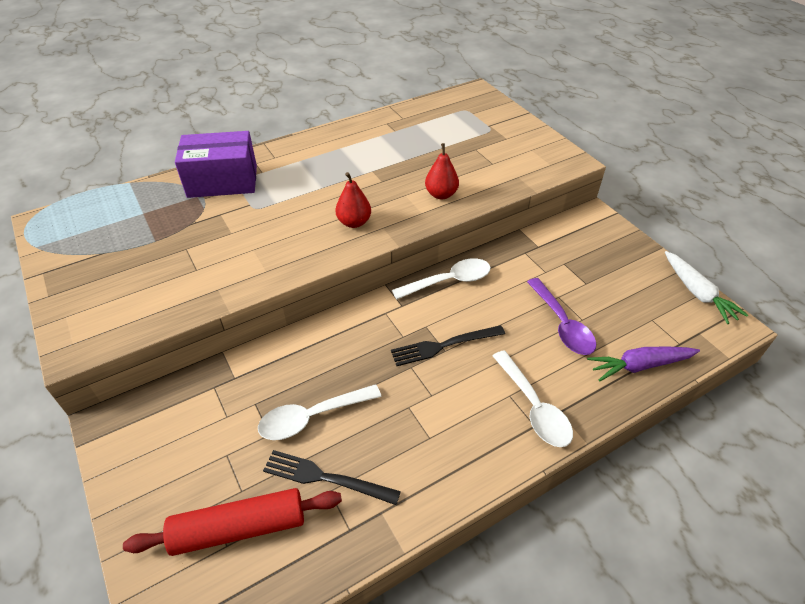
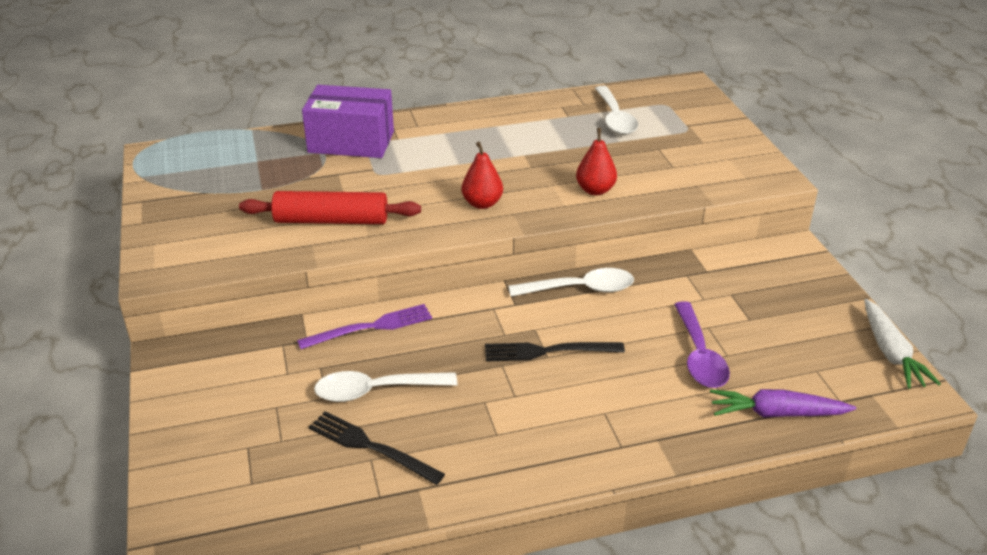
camera: 15 degrees right, 10 degrees down
(239, 528) = (268, 471): red rolling pin -> red rolling pin (331, 220)
(288, 353) = (371, 327): none -> purple fork
(534, 407) = (628, 429): white spoon -> white spoon (615, 118)

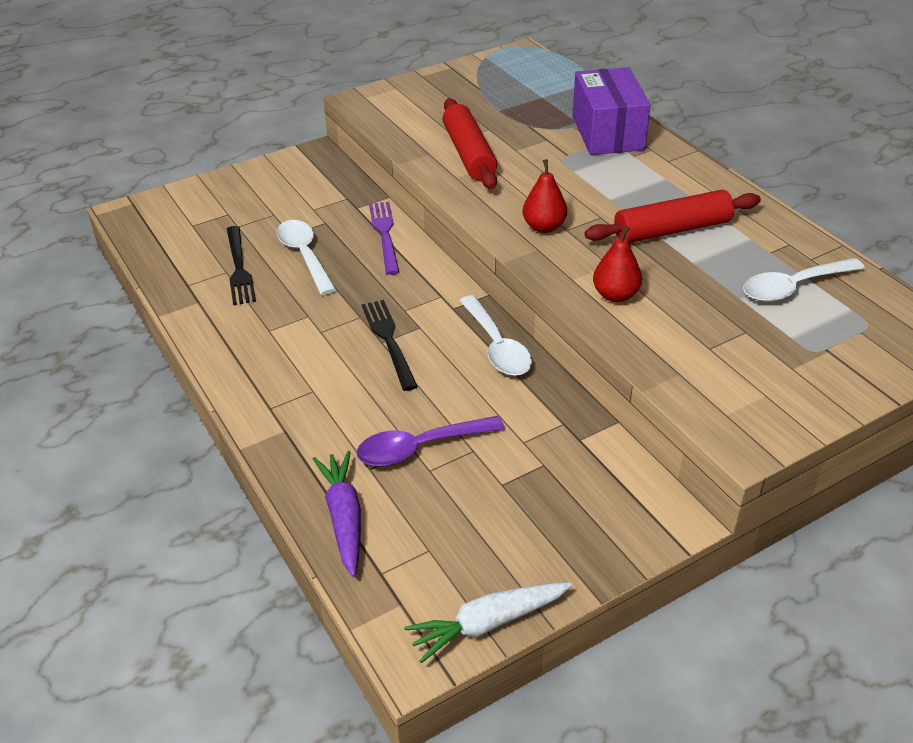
camera: 75 degrees right, 5 degrees up
(371, 327) = (385, 234): purple fork -> purple fork turned 150 degrees counterclockwise
(371, 447) = (239, 268): black fork -> black fork turned 150 degrees clockwise
(519, 147) = (671, 230): none -> red rolling pin

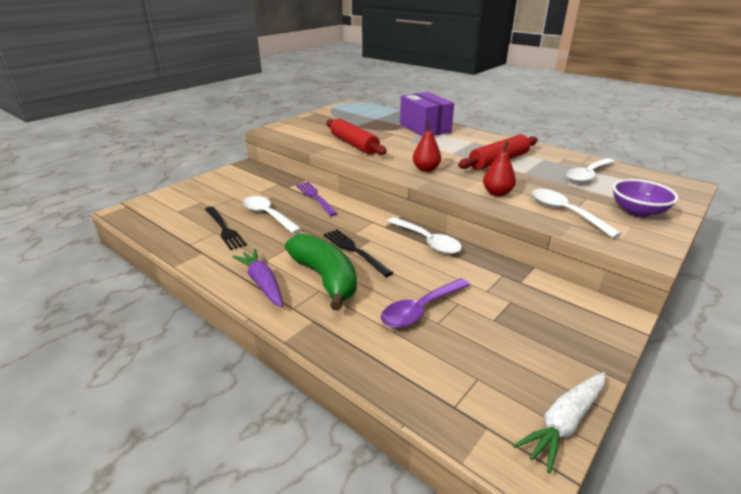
camera: 20 degrees left, 10 degrees down
(329, 375) = (325, 278): none -> green banana
(344, 517) = (397, 371): purple carrot -> purple carrot (262, 283)
(687, 351) = (565, 212): none -> white spoon
(802, 373) = (637, 211): none -> purple bowl

